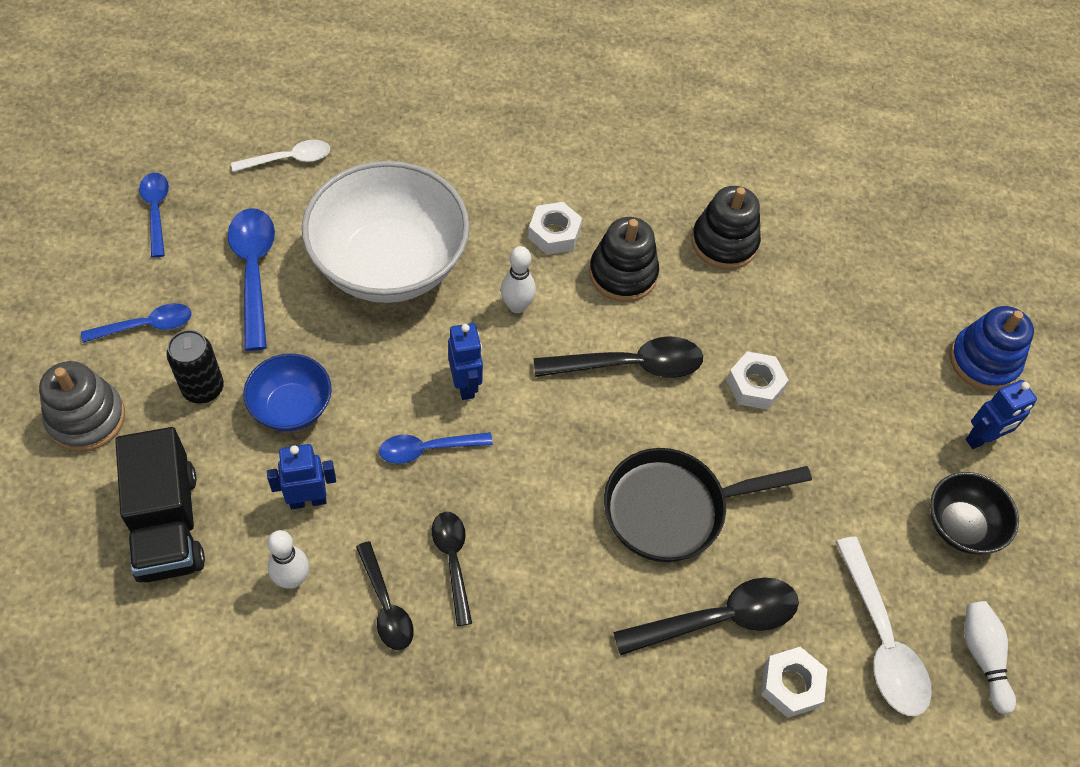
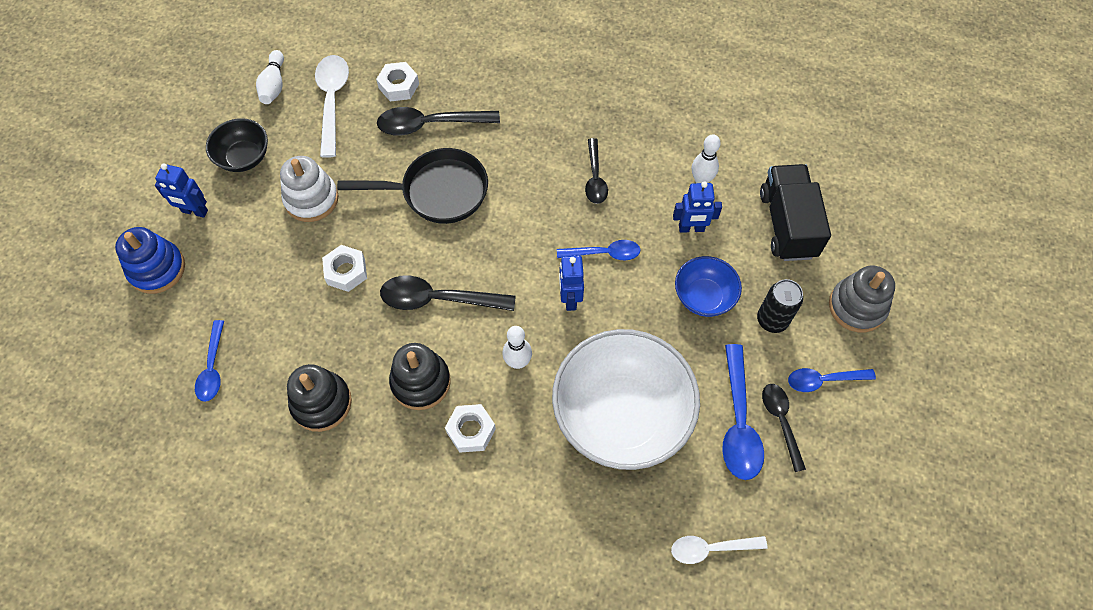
camera: 165 degrees left, 5 degrees up
(156, 211) = (831, 499): blue spoon -> blue spoon (212, 367)
(385, 605) = (641, 158): black spoon -> black spoon (781, 422)
(840, 476) = (311, 199): none -> white stacking toy
(982, 439) = (194, 211): blue robot -> blue robot turned 150 degrees counterclockwise

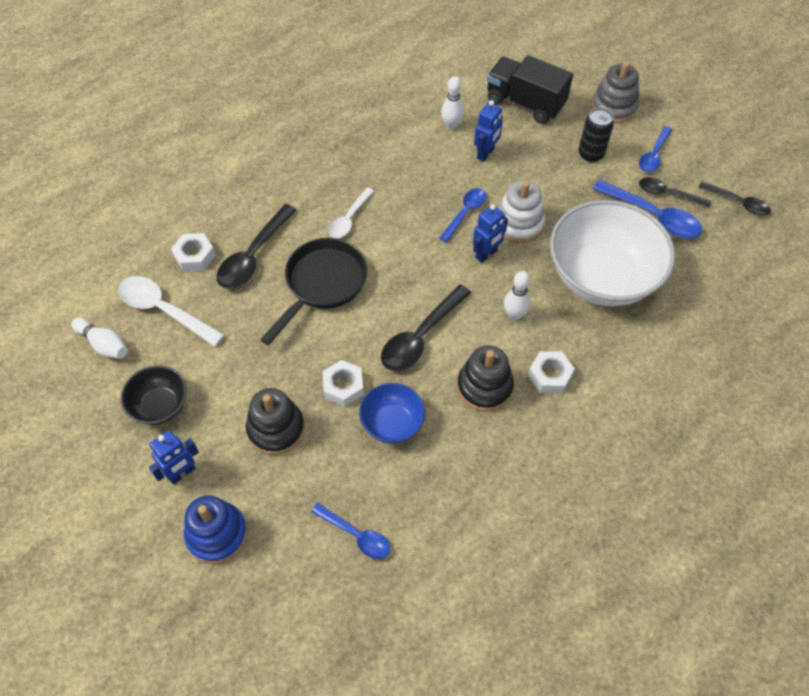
camera: 55 degrees left, 5 degrees down
(311, 199) = (250, 376): white stacking toy -> white stacking toy (518, 224)
(321, 403) = (452, 467): black stacking toy -> black stacking toy (276, 429)
(570, 299) = (486, 254): blue robot -> blue robot turned 75 degrees counterclockwise
(595, 178) = (396, 182): black spoon -> black spoon (738, 202)
(703, 297) = (545, 179): blue bowl -> blue bowl (392, 423)
(711, 548) = (733, 284): white spoon -> white spoon (349, 219)

